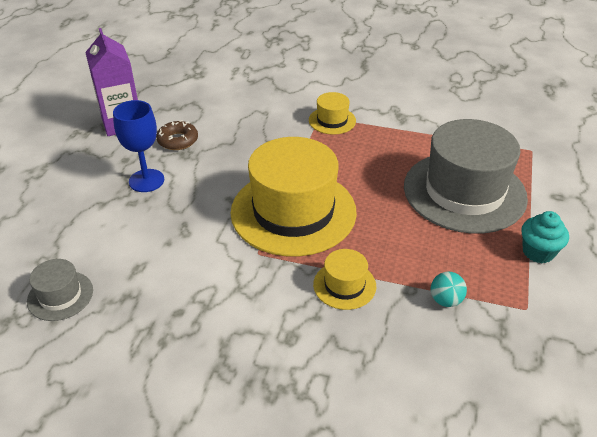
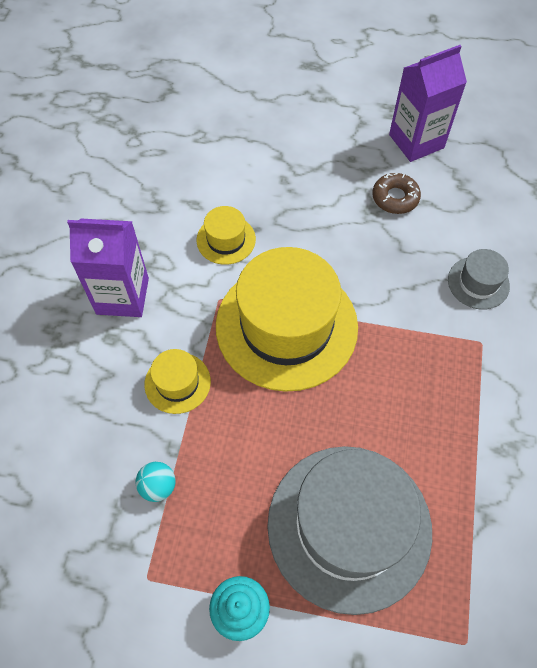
camera: 85 degrees right, 20 degrees up
(60, 295) = (159, 157): grey hat -> grey hat (478, 283)
(146, 180) = (319, 184): blue goblet -> none
(240, 328) = (122, 296): none -> purple carton
(332, 120) = (476, 357): yellow hat -> yellow hat (226, 240)

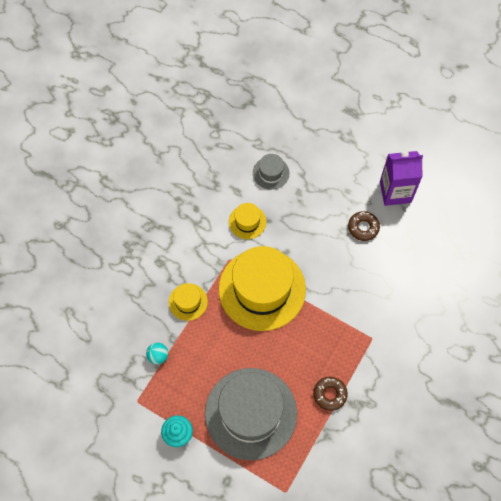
camera: 20 degrees right, 5 degrees up
(122, 296) = (174, 238): purple carton -> none
(460, 449) = (330, 394): none -> brown donut
(478, 283) = (388, 301): grey hat -> grey hat (271, 173)

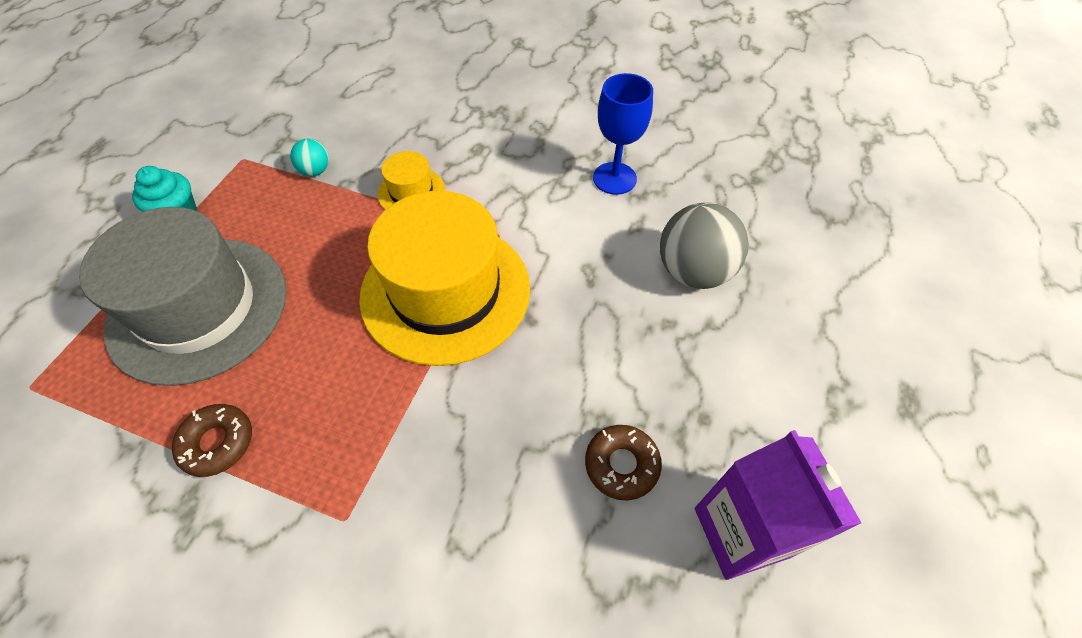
camera: 80 degrees right, 10 degrees down
(200, 194) = (614, 178): none -> blue goblet
(247, 222) = (579, 250): yellow hat -> none
(271, 173) = (693, 271): grey hat -> grey ball

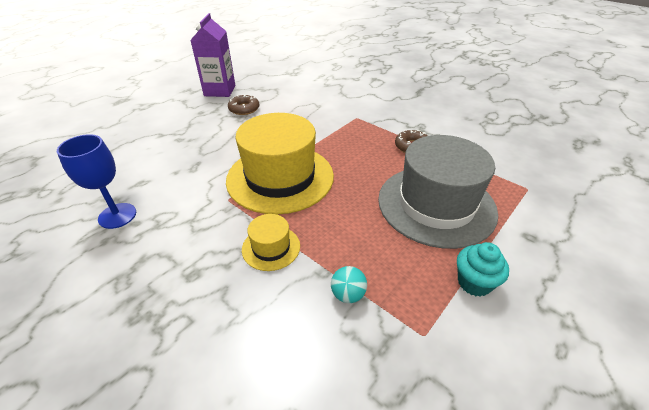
camera: 160 degrees left, 15 degrees down
(693, 271) = (140, 154): grey ball -> none

